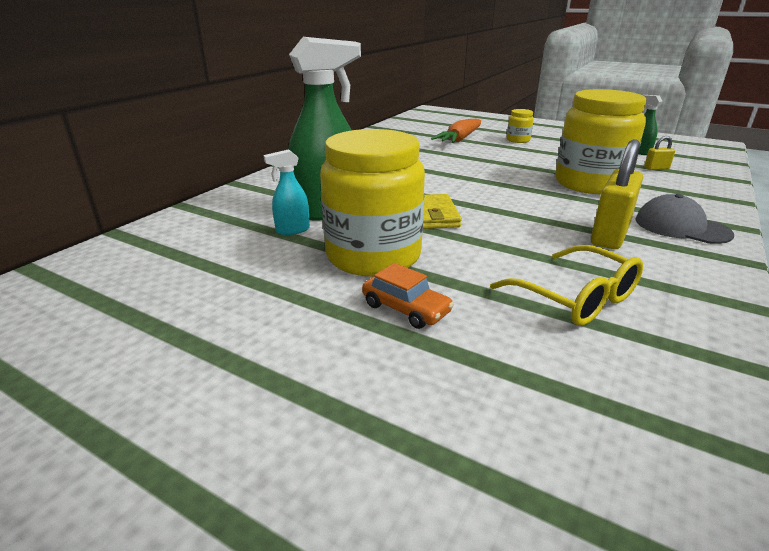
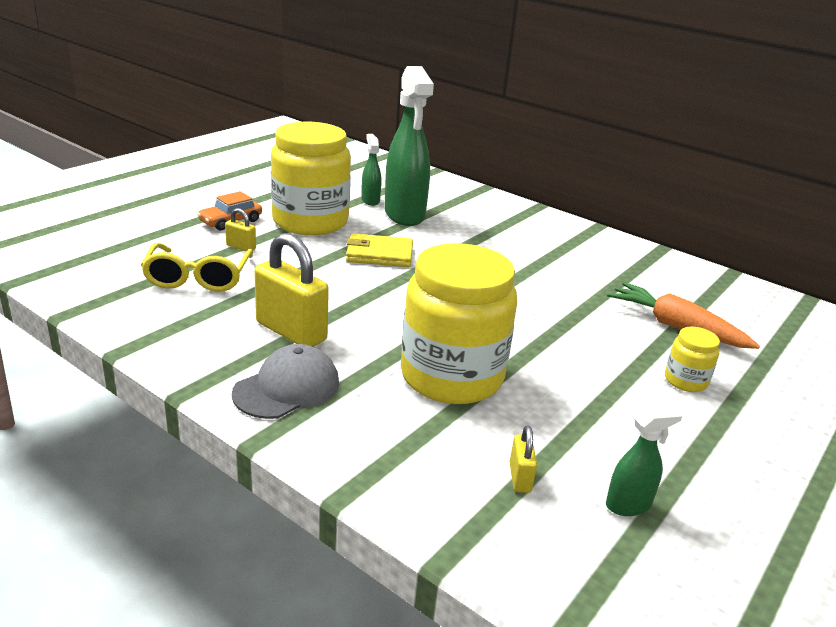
camera: 95 degrees right, 0 degrees up
(292, 230) = (370, 200): turquoise spray bottle -> green spray bottle
(476, 286) = (241, 247): none -> yellow padlock
(576, 298) = (198, 278): yellow glasses -> yellow glasses turned 60 degrees counterclockwise

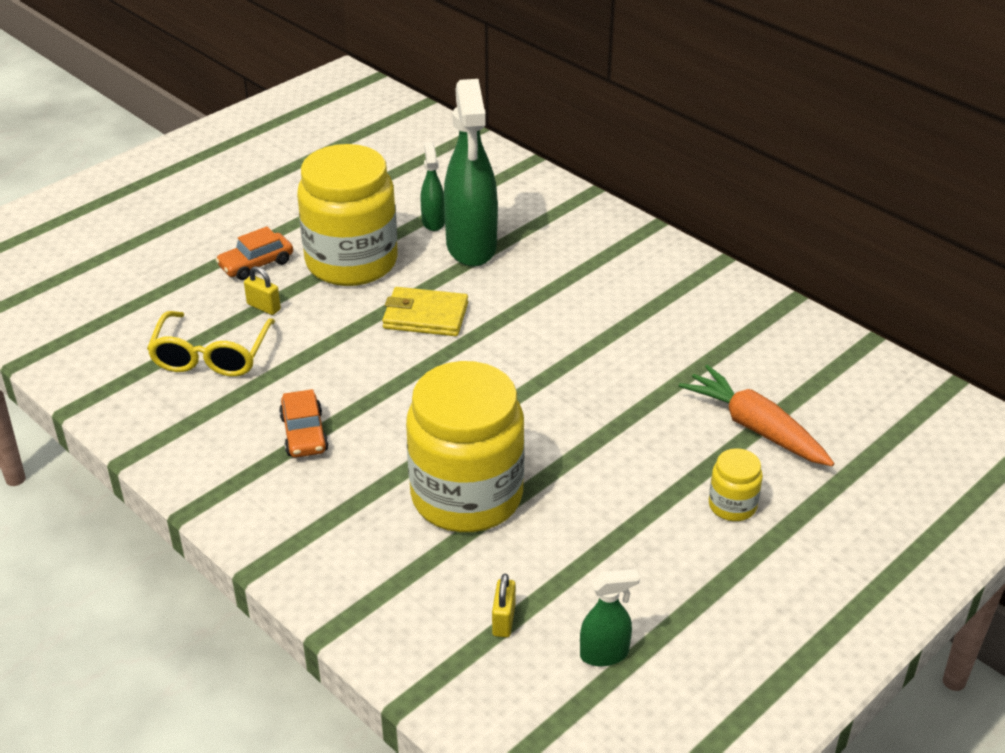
camera: 10 degrees right, 10 degrees up
(287, 388) = (290, 508): grey cap -> none
(291, 331) = (304, 434): yellow padlock -> orange car

